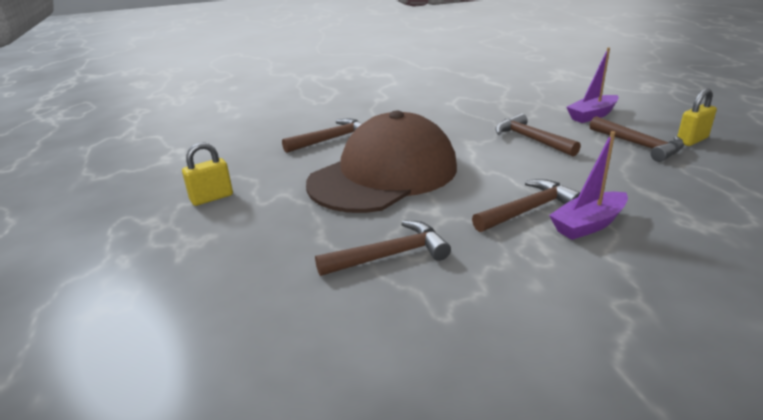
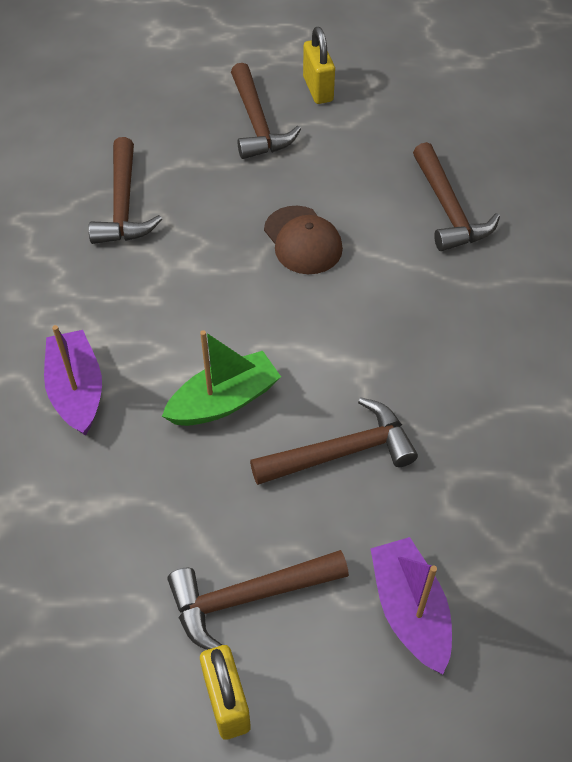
camera: 105 degrees right, 25 degrees up
(384, 175) = (302, 240): brown cap -> brown cap, size x0.41
(528, 210) = (139, 349): brown hammer -> brown hammer (257, 123)
(535, 173) = (224, 401): none -> green boat

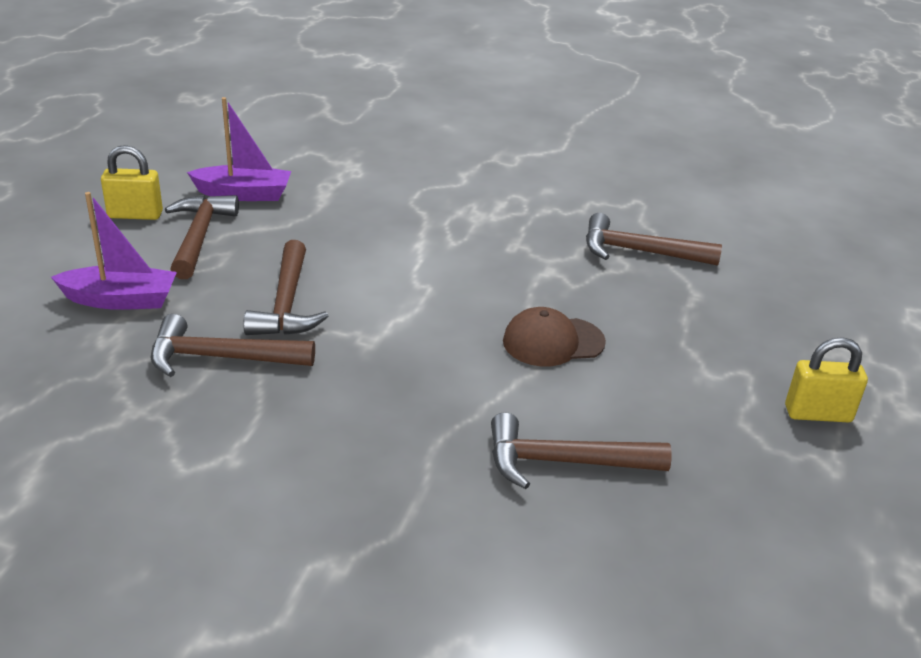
camera: 105 degrees right, 20 degrees down
(77, 390) = (433, 201): purple boat -> purple boat (244, 194)
(224, 401) = (380, 260): green boat -> none
(257, 123) = (754, 353): brown hammer -> brown hammer (221, 358)

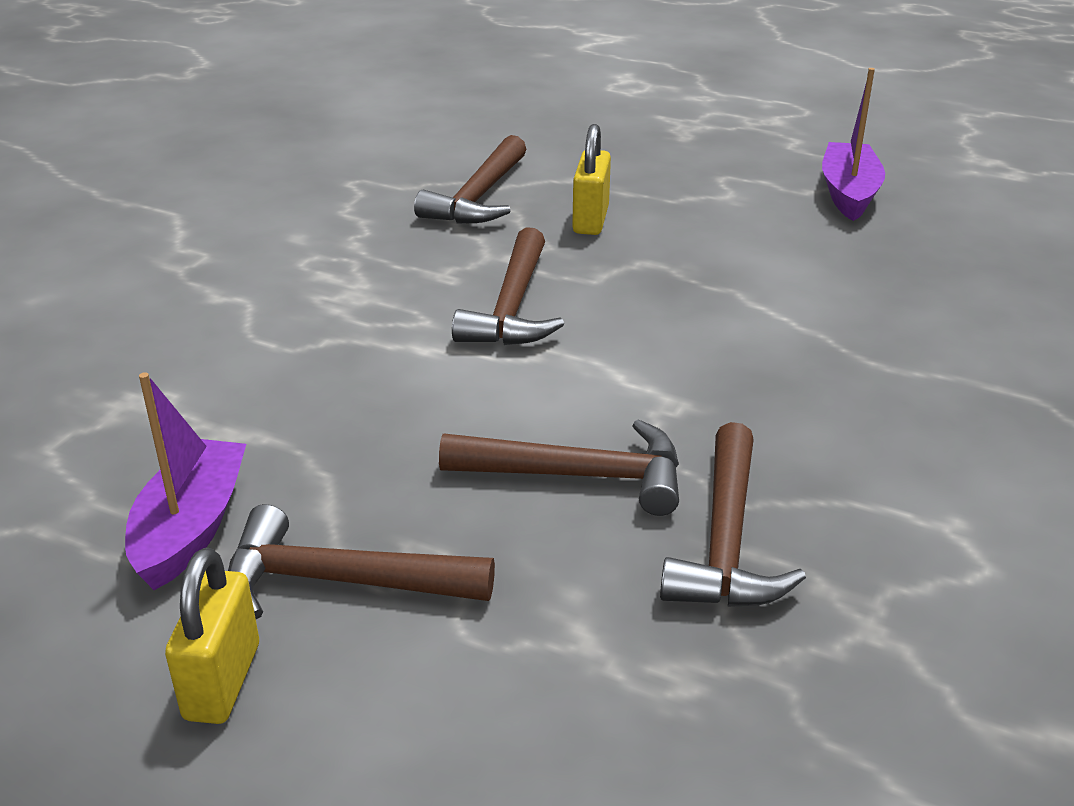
camera: 80 degrees left, 0 degrees up
(121, 300) = (554, 674): purple boat -> purple boat (849, 193)
(553, 342) = (673, 272): brown cap -> none
(564, 462) = (892, 289): brown hammer -> brown hammer (513, 307)
(818, 414) = (785, 156): yellow padlock -> yellow padlock (590, 220)

